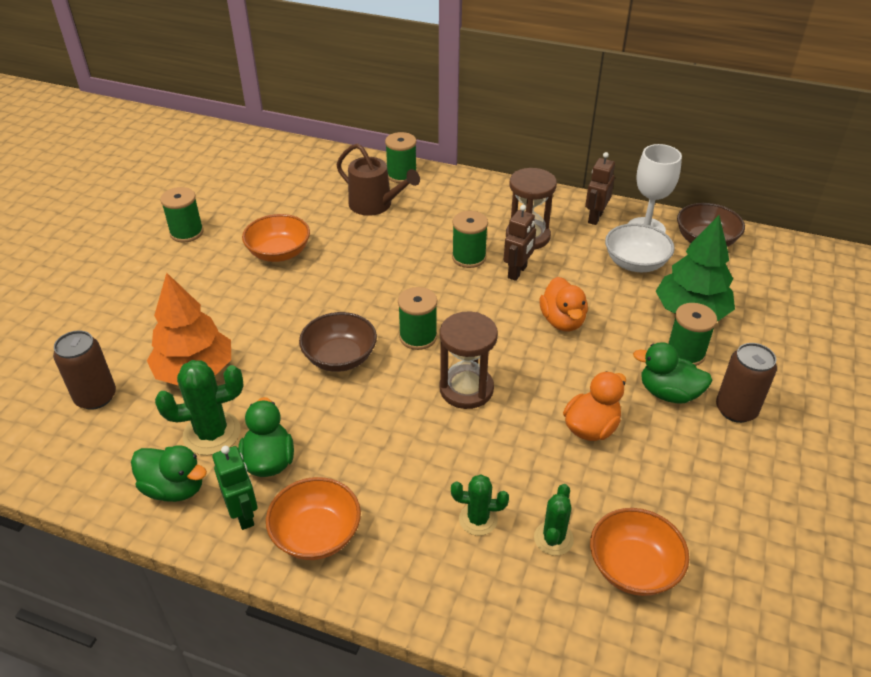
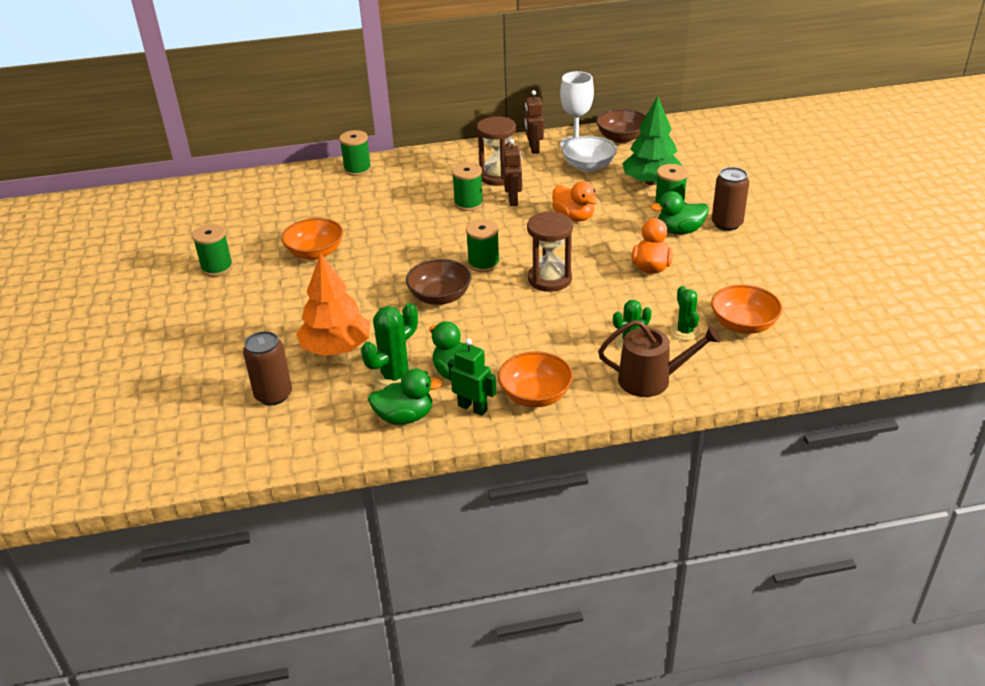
camera: 30 degrees left, 5 degrees down
(375, 205) = (358, 196): brown watering can -> brown watering can (651, 380)

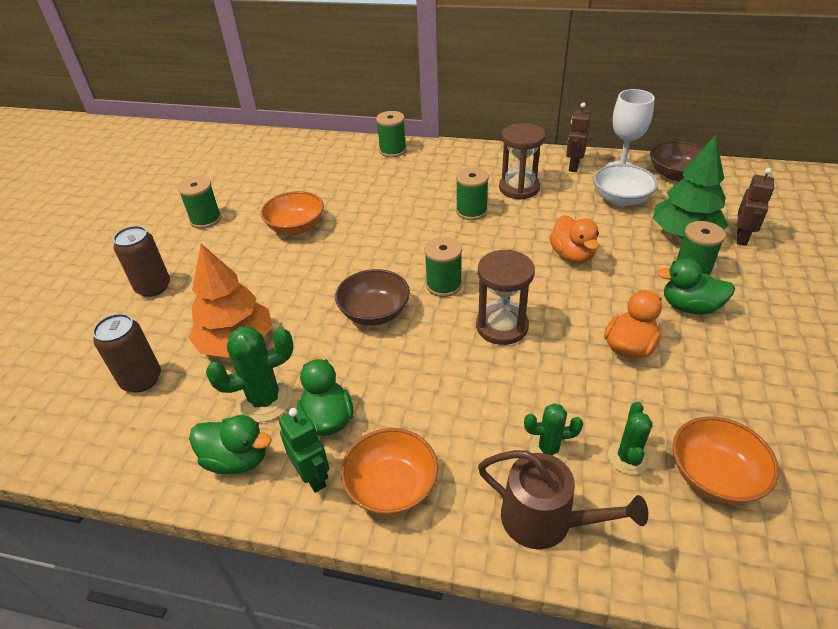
camera: 25 degrees right, 5 degrees up
(513, 200) = (519, 218): brown robot -> brown robot (742, 237)
(727, 224) = (756, 314): brown can -> brown can (153, 287)

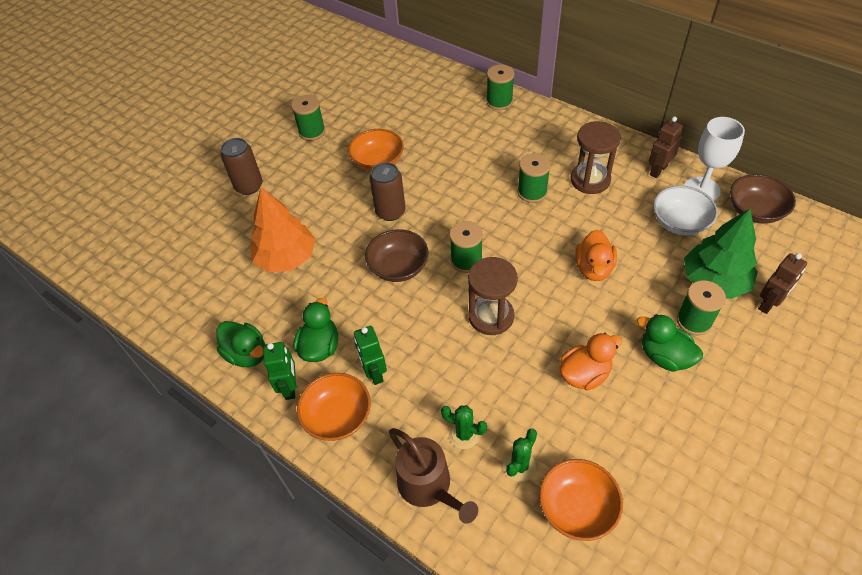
camera: 25 degrees right, 10 degrees up
(141, 379) = (211, 266): brown can -> brown can (390, 212)
(265, 400) = (285, 314): green cactus -> none
(408, 423) = (374, 372): none -> green robot

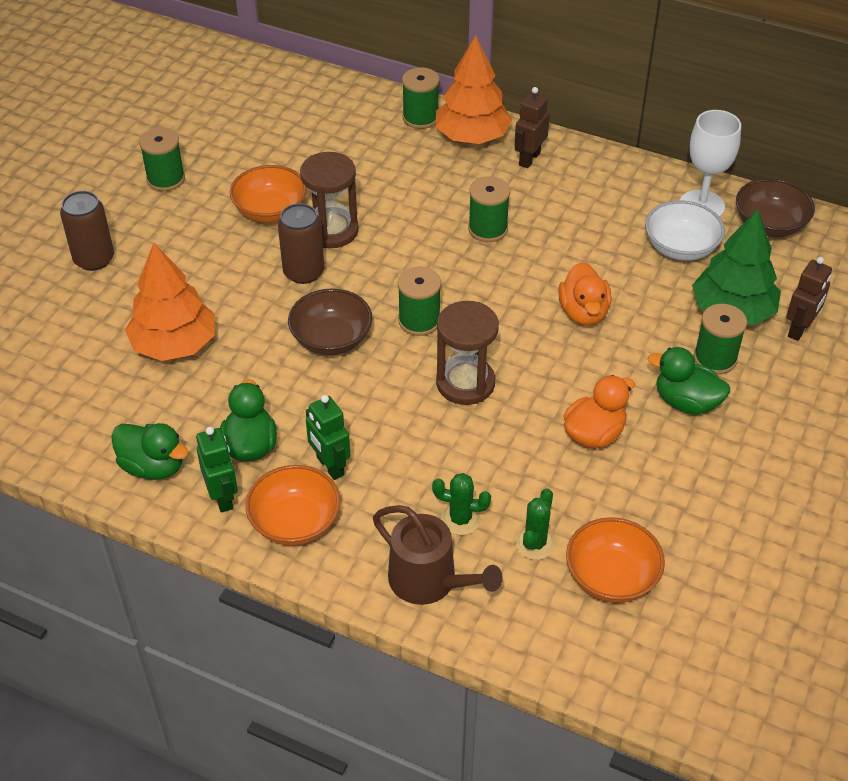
camera: 15 degrees left, 5 degrees down
(534, 119) = (472, 137): none -> orange tree
(590, 180) = (560, 207): brown hourglass -> brown hourglass (332, 231)
(658, 170) = (644, 187): brown robot -> brown robot (529, 159)

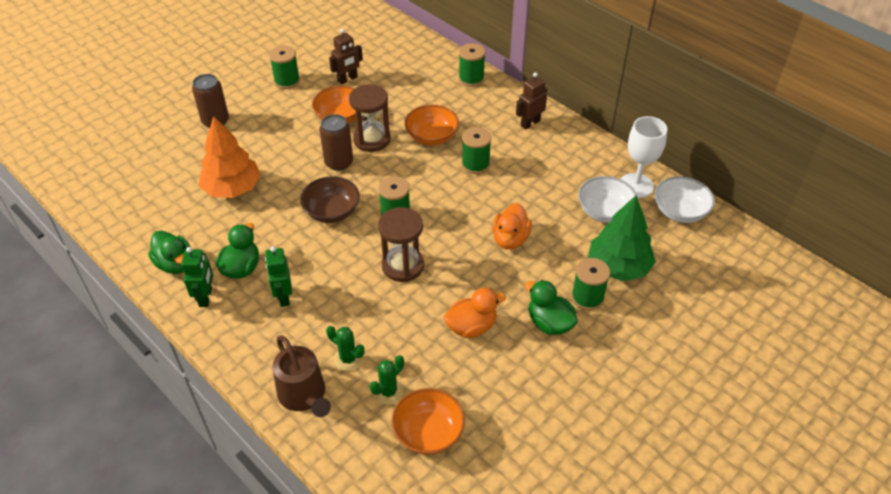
camera: 20 degrees right, 0 degrees up
(295, 522) = (241, 327): orange bowl -> orange bowl (432, 137)
(472, 137) = (499, 99): orange tree -> none
(769, 225) = (680, 211): brown bowl -> white bowl
(799, 329) = (662, 294): brown robot -> brown robot (347, 79)

